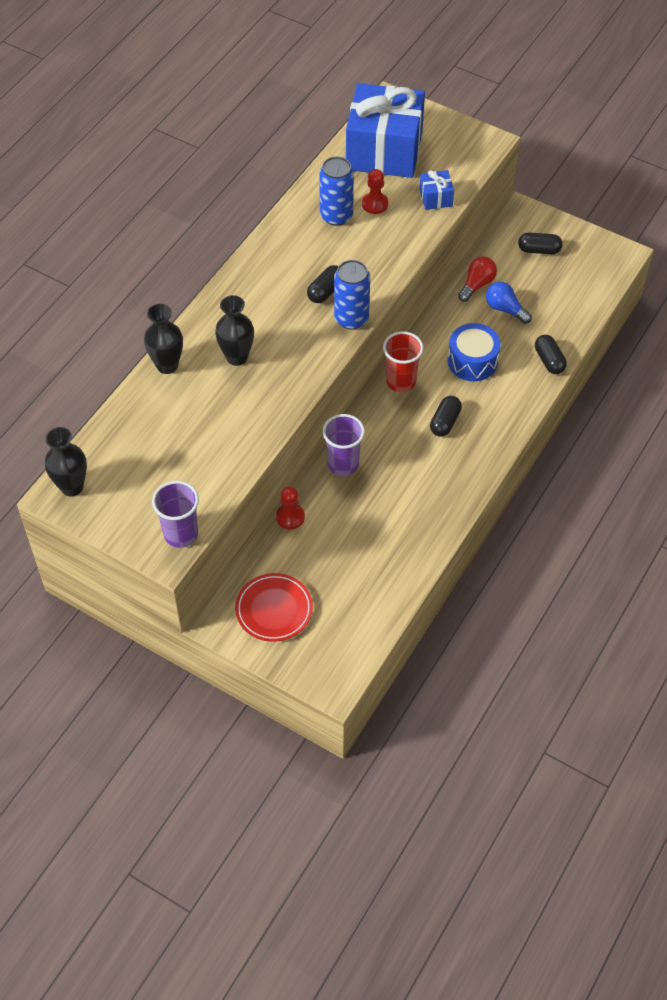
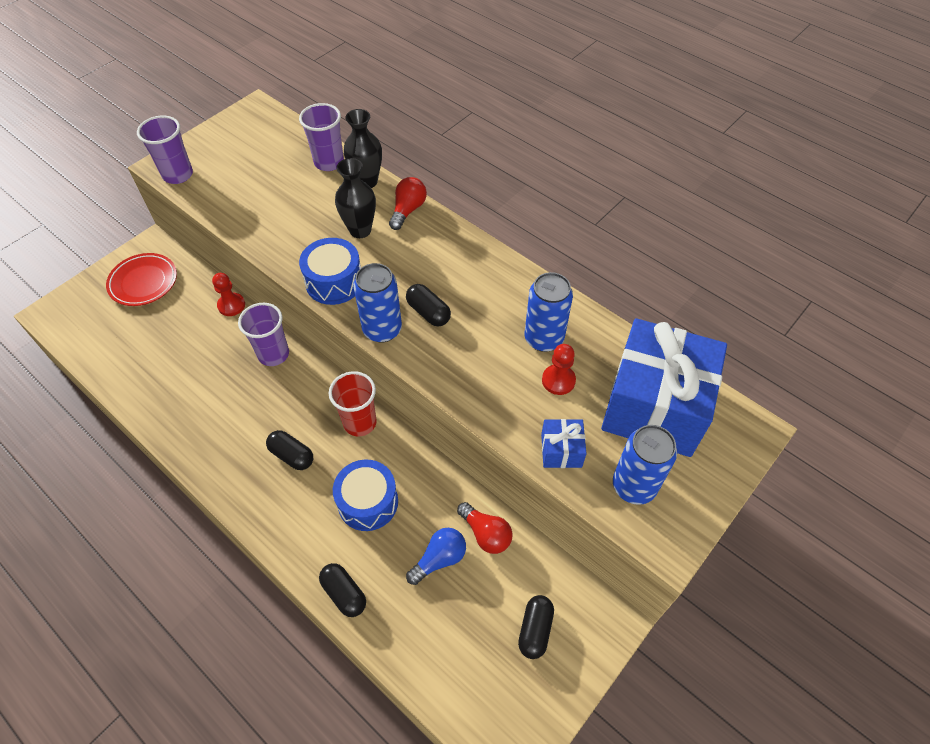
camera: 100 degrees right, 0 degrees up
(72, 487) = (259, 117): black vase -> none
(142, 403) = (329, 162): none -> purple cup
(203, 326) = (408, 210): none -> red light bulb
(305, 363) = (334, 282): none -> blue drum
(452, 159) = (634, 486): none -> blue can
(549, 361) = (344, 593): black capsule -> black capsule turned 60 degrees clockwise

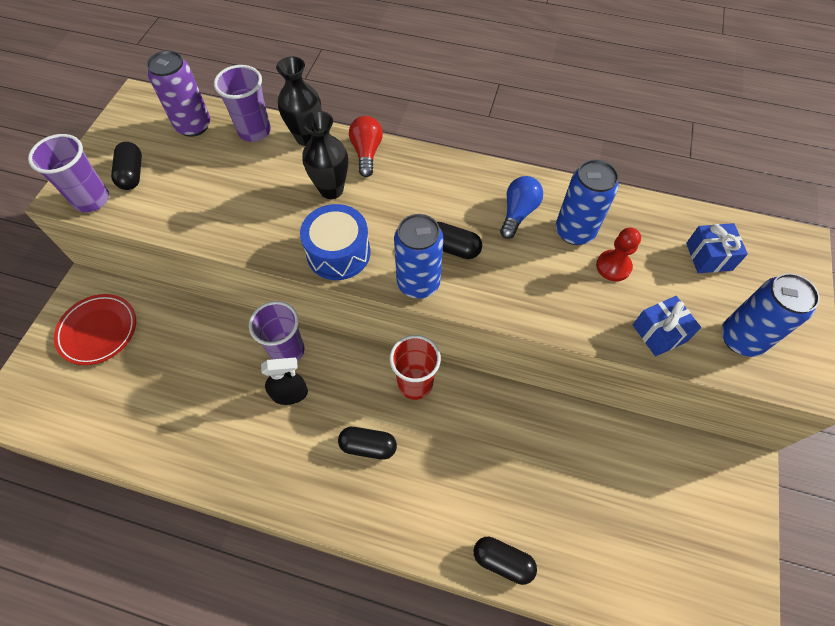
camera: 25 degrees left, 5 degrees up
(231, 305) = (212, 318): red pawn -> none
(256, 388) = (290, 394): none -> black spray bottle
(285, 143) = (193, 126): none -> purple can
(368, 502) = (470, 459): blue drum -> none
(439, 559) = (568, 482): blue light bulb -> blue light bulb (518, 213)
(486, 534) = (594, 438): red light bulb -> none
(535, 630) = (689, 507): black capsule -> black capsule (132, 174)
(654, 406) = (709, 256): blue gift -> blue gift, size x0.41

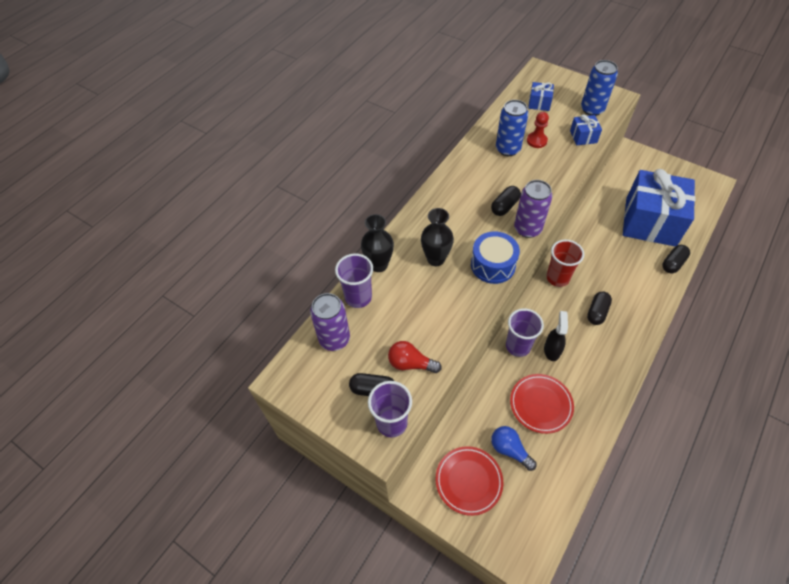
camera: 70 degrees left, 5 degrees down
(205, 392) = (540, 404): none -> red plate
(366, 153) = (408, 233): red light bulb -> red light bulb (410, 363)
(418, 283) = (527, 229): blue can -> purple can
(518, 213) = (486, 169): blue light bulb -> blue light bulb (509, 450)
(584, 515) = (650, 222): none -> blue gift

